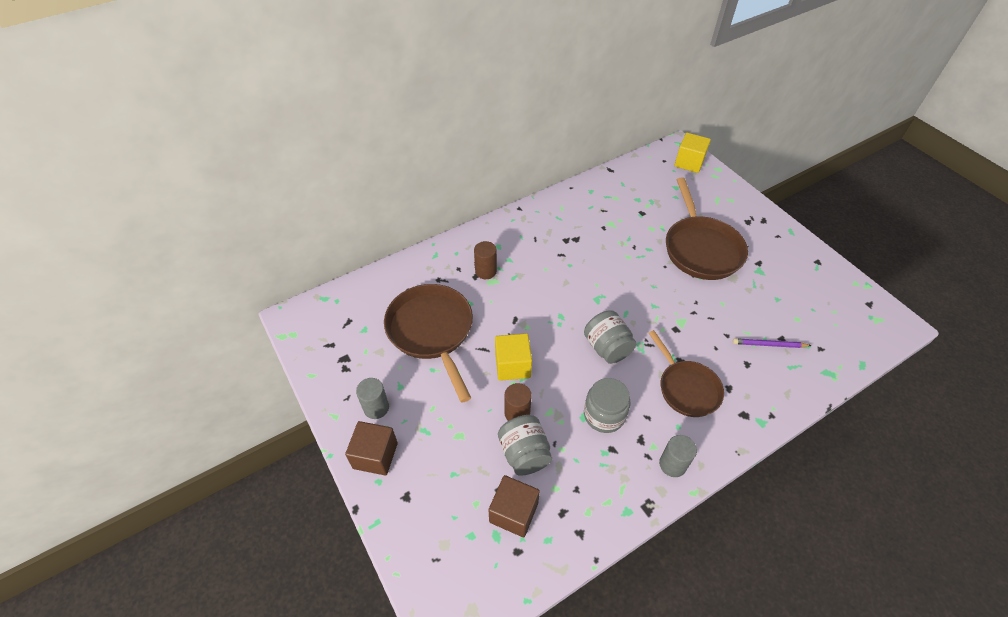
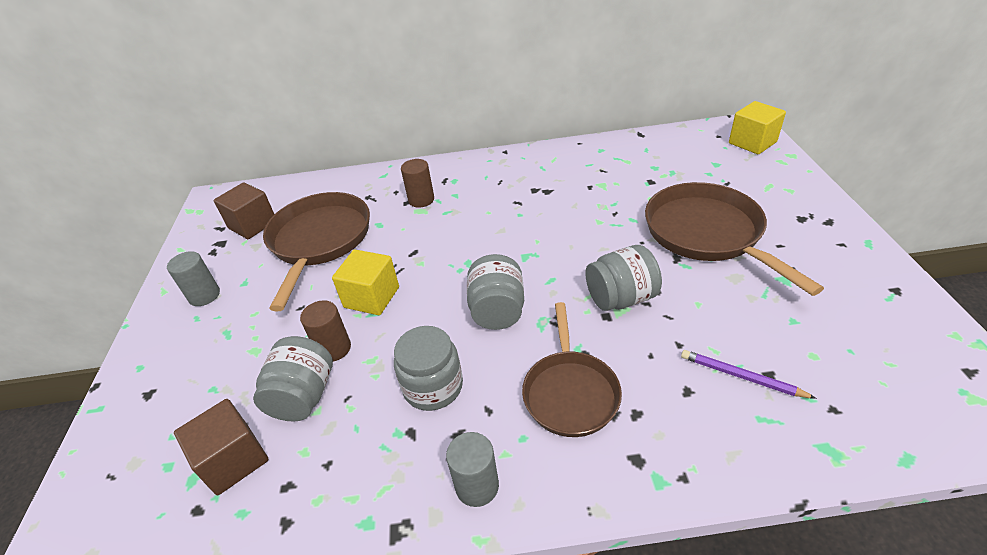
camera: 30 degrees right, 10 degrees down
(375, 455) = (160, 341): brown cube -> brown cube (252, 225)
(677, 313) = (621, 298): none -> grey jar
(701, 248) = (707, 234): brown pan -> brown pan turned 135 degrees clockwise

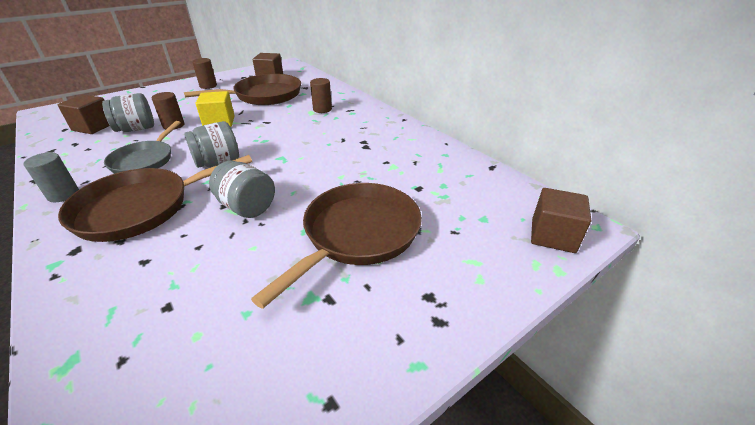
camera: 55 degrees right, 5 degrees down
(204, 295) = (208, 86): grey cylinder -> brown cylinder
(433, 386) = (145, 160): grey jar -> grey pan
(570, 392) = (141, 208): brown pan -> brown pan, size x1.52
(741, 376) = (162, 289): purple pencil -> none
(752, 142) = (553, 236): yellow cube -> brown cube

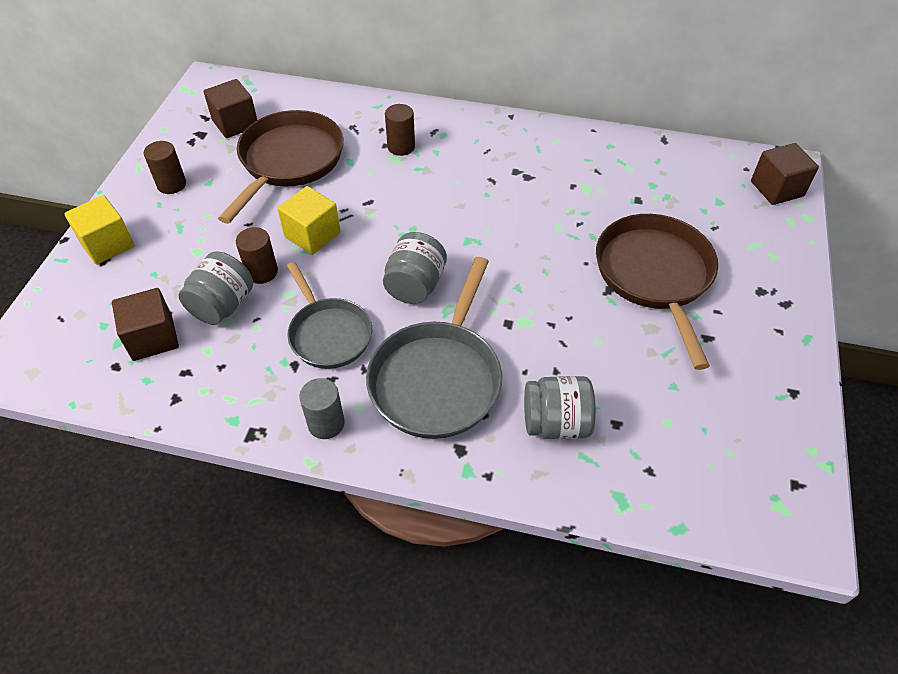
camera: 40 degrees left, 15 degrees up
(141, 208) = (437, 378): brown pan -> grey pan
(149, 93) = (107, 244): none -> yellow cube
(247, 207) = (531, 311): grey jar -> grey jar (555, 423)

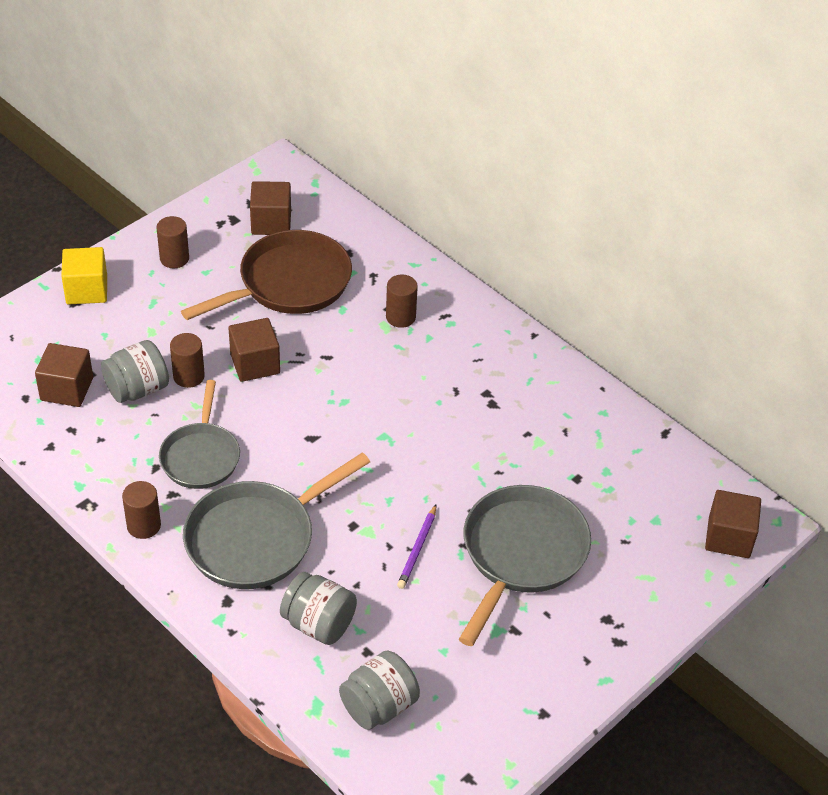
camera: 30 degrees right, 5 degrees down
(312, 235) = (255, 364): yellow cube -> brown cube
(326, 423) = (144, 525): grey cylinder -> brown cylinder
(415, 285) = (303, 452): grey jar -> grey jar (379, 706)
(576, 314) = (417, 549): none -> purple pencil
(655, 276) = (521, 554): brown pan -> grey pan

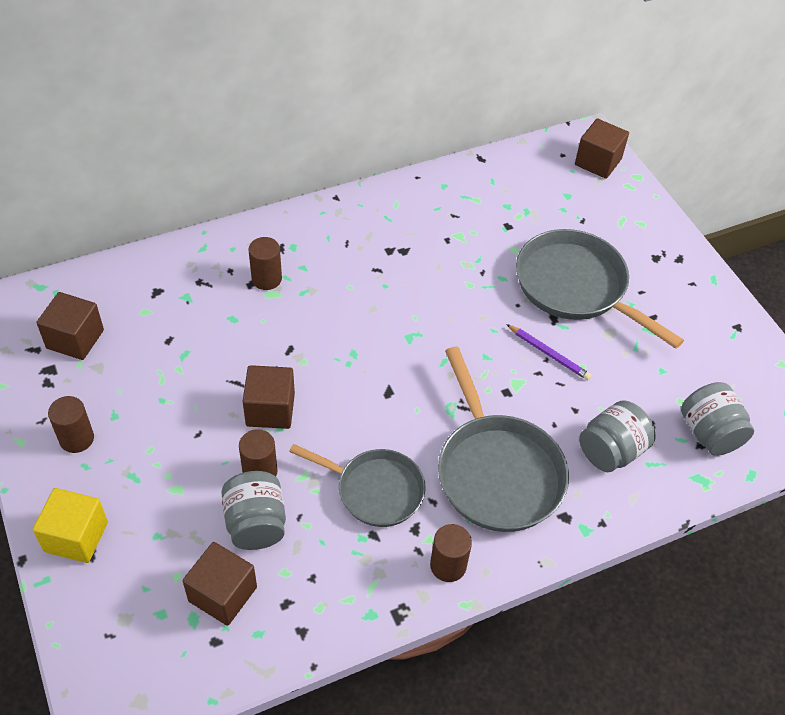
camera: 70 degrees left, 5 degrees up
(289, 284) = (173, 350): brown pan -> none

